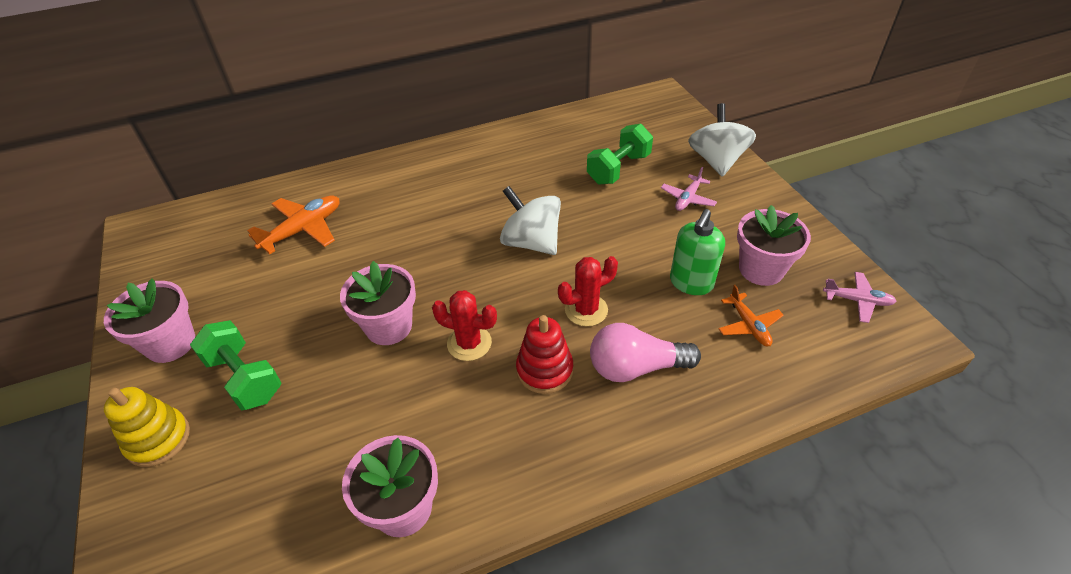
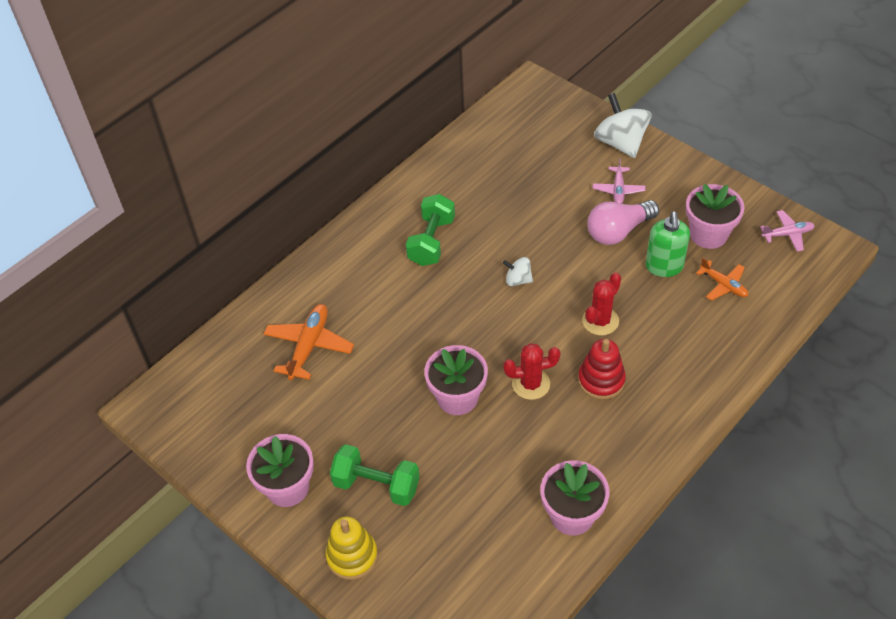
camera: 25 degrees left, 5 degrees up
(531, 242) = (518, 280): white spinning top -> white spinning top, size x0.51
(618, 169) = (543, 181): green dumbbell -> green dumbbell (431, 241)
(635, 367) = (664, 350): pink light bulb -> pink light bulb (618, 231)

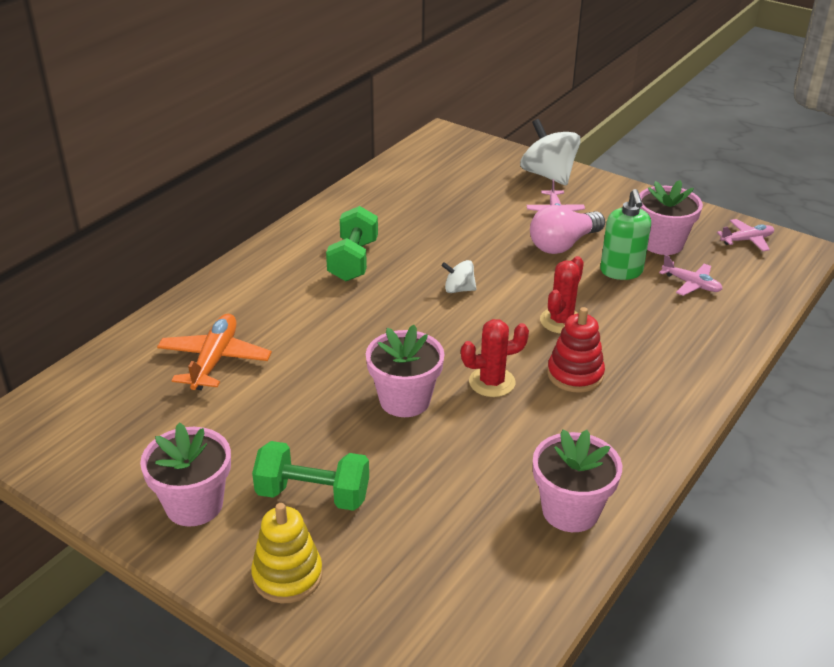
camera: 10 degrees left, 15 degrees down
(723, 285) = (691, 284): orange plane -> pink plane

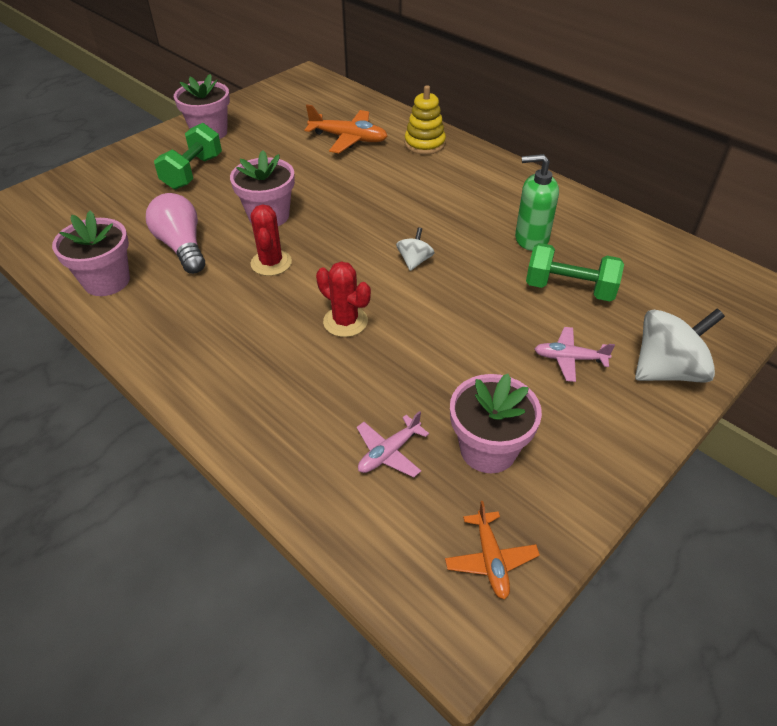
camera: 100 degrees right, 10 degrees up
(287, 575) = (133, 161): yellow stacking toy -> yellow stacking toy (424, 144)
(353, 261) = (473, 204): green dumbbell -> green dumbbell (569, 289)
(563, 244) = (491, 351): pink light bulb -> pink light bulb (182, 247)
(575, 374) = (261, 315): red stacking toy -> none
(621, 271) = (427, 390): green soap dispenser -> green soap dispenser (531, 239)
(746, 240) = (490, 559): pink plane -> orange plane

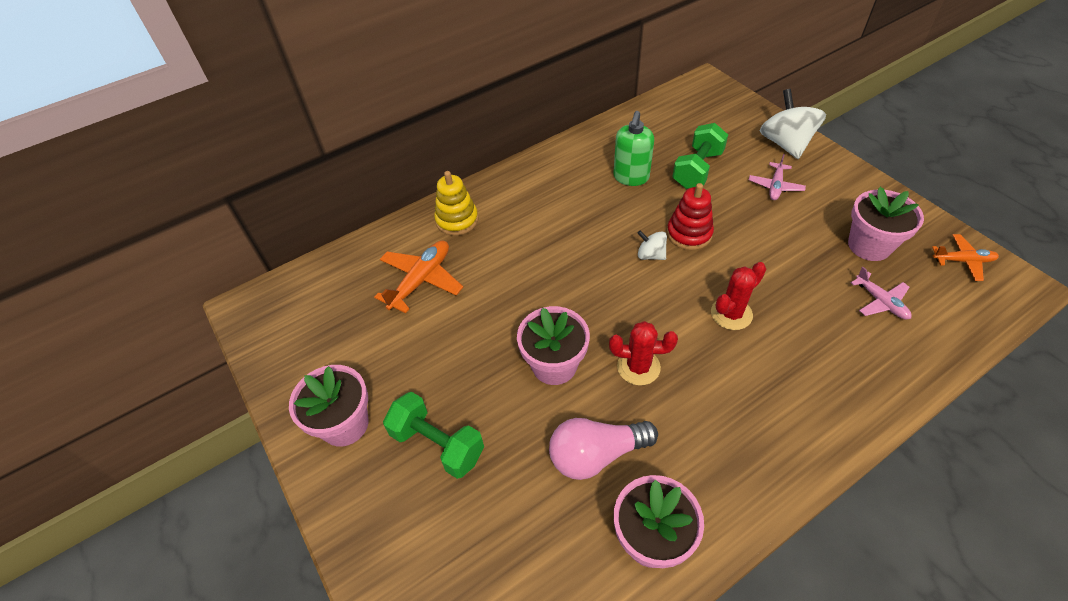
camera: 75 degrees left, 5 degrees up
(455, 287) = (689, 234): none -> red stacking toy

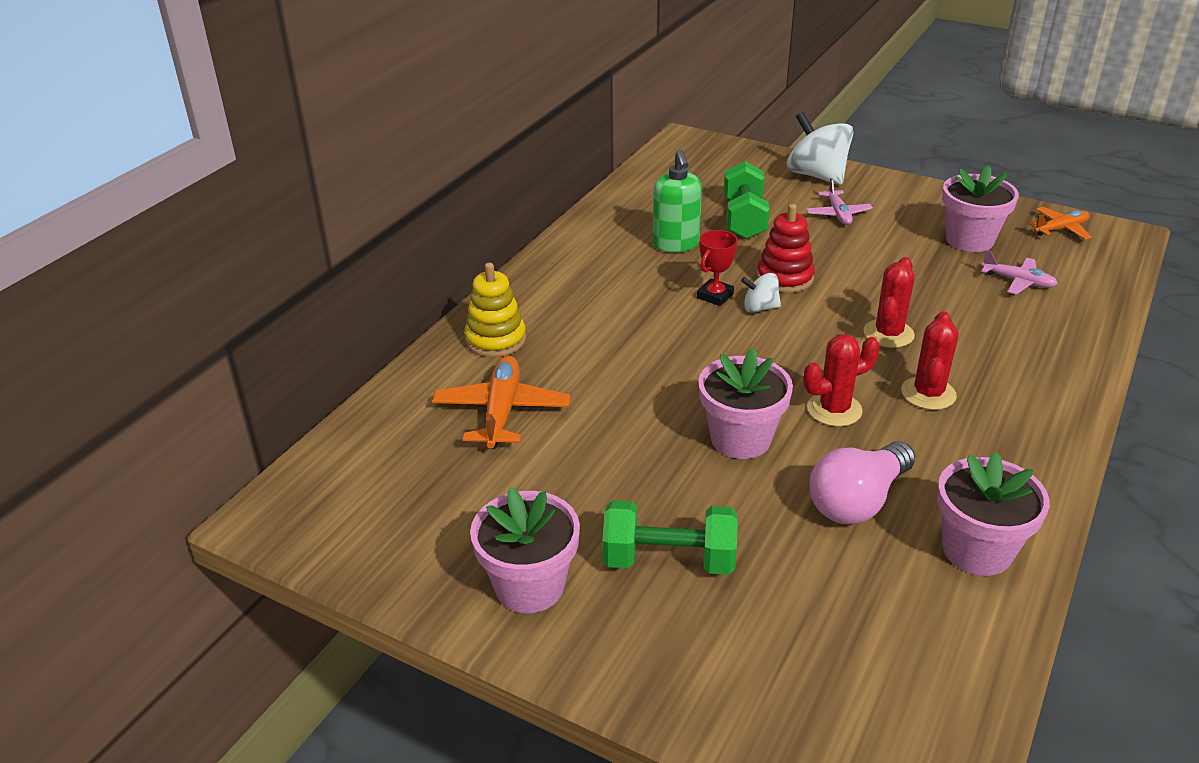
camera: 30 degrees left, 15 degrees down
(626, 233) = (715, 296): none -> red trophy
(721, 381) = (928, 393): none -> red cactus

